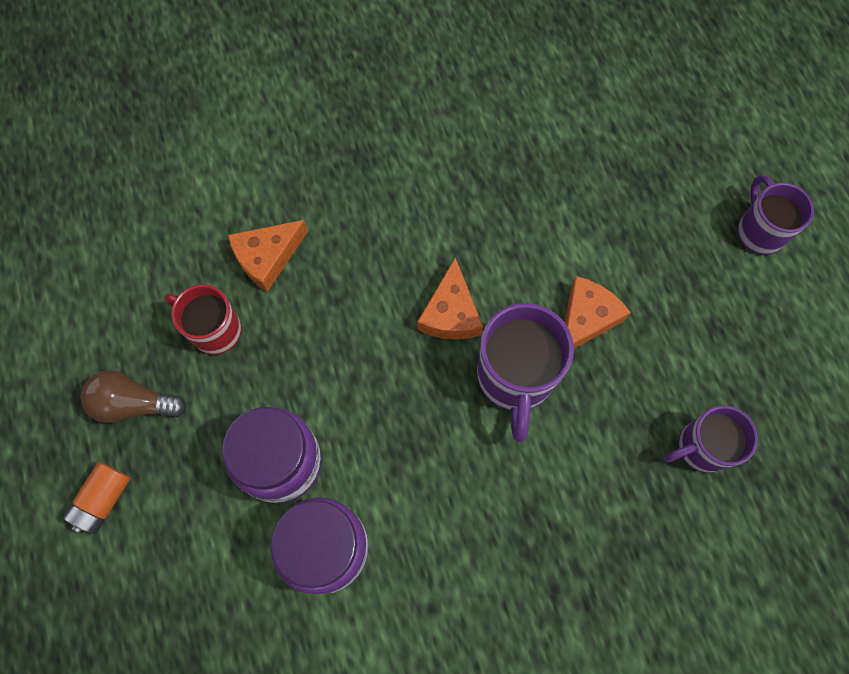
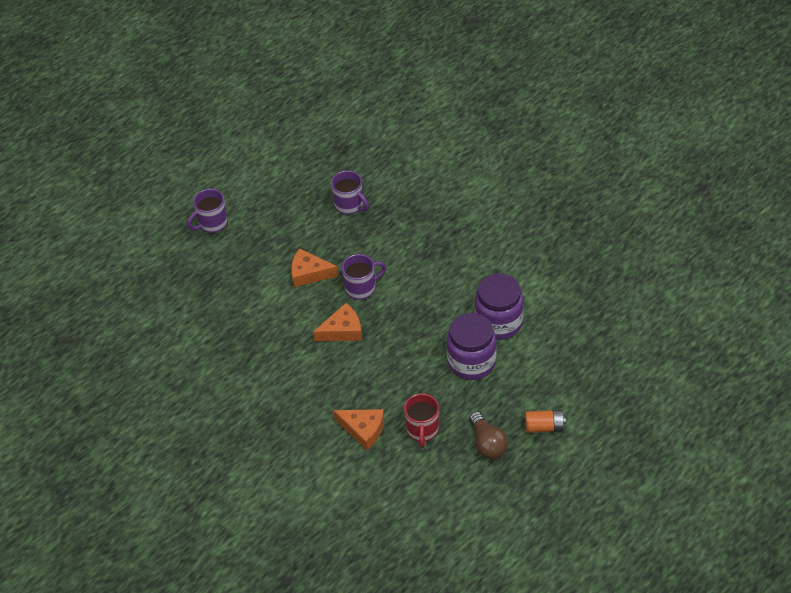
camera: 115 degrees left, 20 degrees down
(515, 378) = (361, 288): purple mug -> purple mug, size x0.66

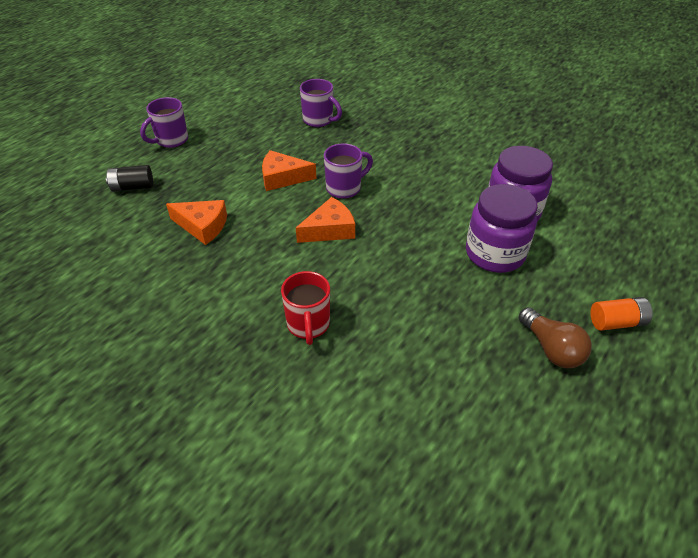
camera: 10 degrees left, 5 degrees down
(181, 276) = (132, 187): none -> black battery
(363, 430) = (377, 342): orange cheese -> orange cheese (202, 226)
(422, 430) = (458, 338): red mug -> red mug (308, 325)

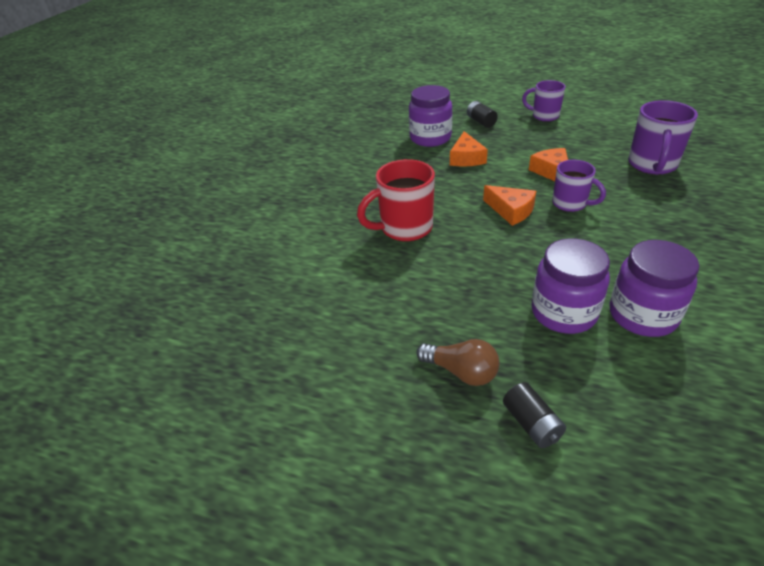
camera: 75 degrees right, 5 degrees down
(126, 241) = (430, 138): none -> purple jar
(308, 325) = (404, 228): red mug -> red mug, size x1.52
(319, 120) = (652, 165): purple mug -> purple mug, size x1.52
(551, 348) = (461, 372): brown light bulb -> brown light bulb turned 105 degrees counterclockwise
(616, 322) = (532, 424): orange battery -> black battery

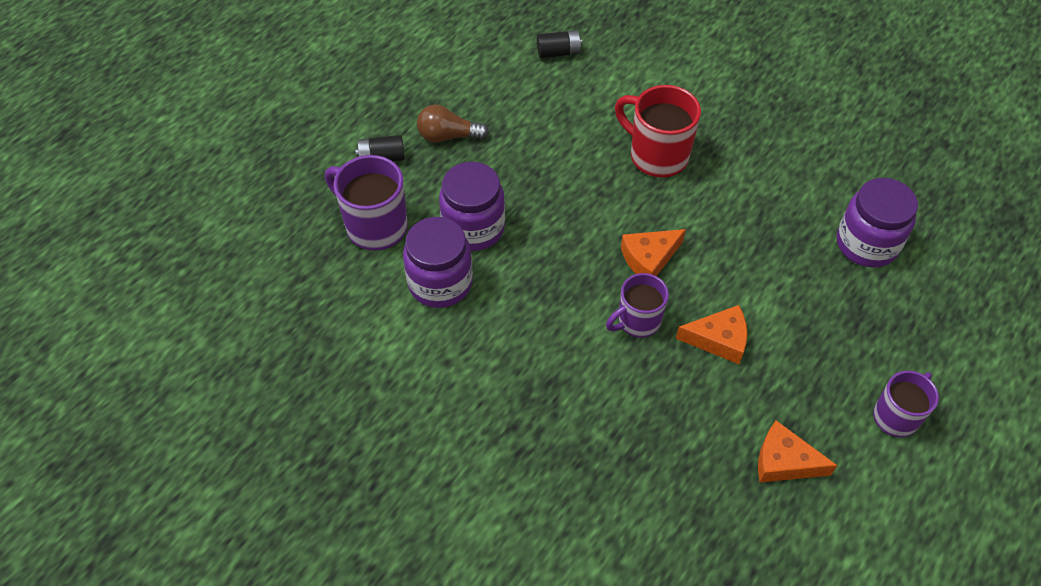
camera: 105 degrees right, 15 degrees up
(404, 228) = (656, 155): red mug -> red mug turned 45 degrees counterclockwise
(461, 372) = (448, 136): brown light bulb -> brown light bulb turned 45 degrees clockwise
(466, 158) = (792, 263): orange cheese -> orange cheese (784, 461)
(481, 122) = (902, 323): black battery -> black battery (558, 52)
(652, 165) = (689, 465): purple mug -> purple mug (374, 226)

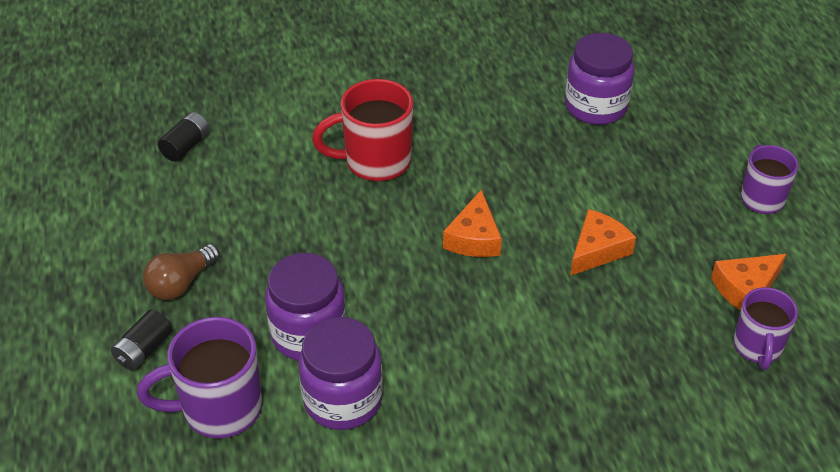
camera: 50 degrees left, 10 degrees down
(637, 321) = (529, 288): purple mug -> purple mug (757, 347)

